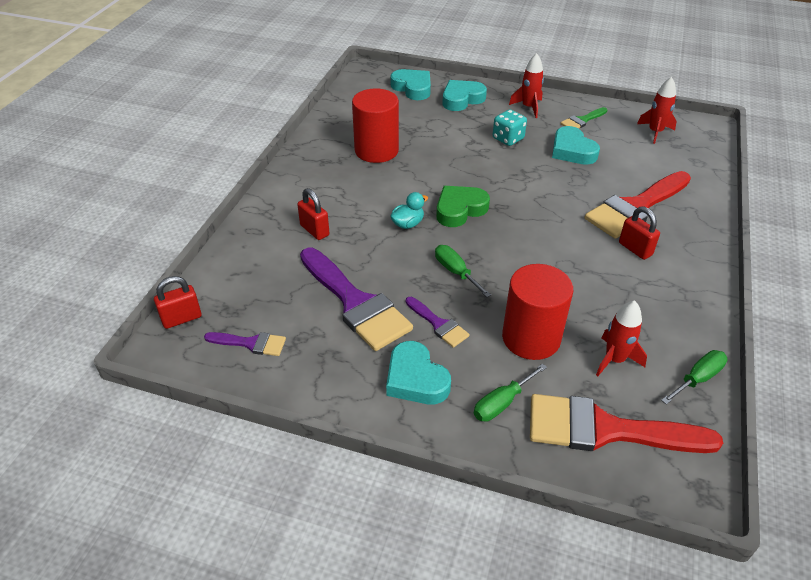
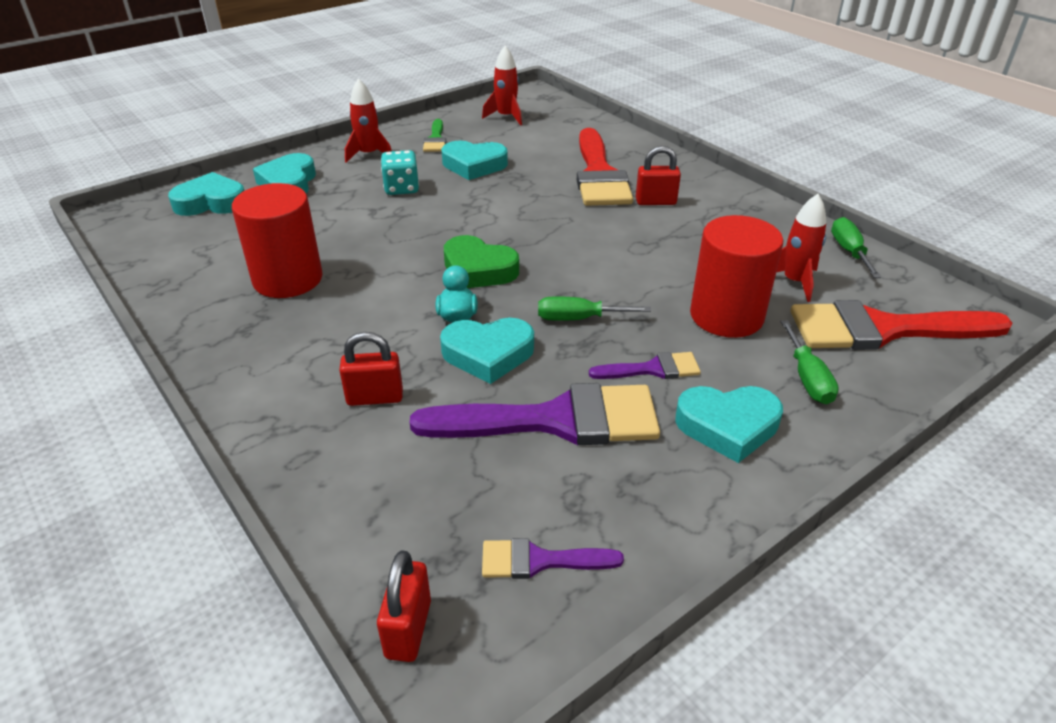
camera: 55 degrees left, 5 degrees down
(251, 343) = (540, 560): purple brush -> purple brush turned 135 degrees counterclockwise
(386, 252) = (488, 354): none -> turquoise heart
(460, 210) = (478, 270): green heart -> green heart turned 60 degrees counterclockwise
(606, 429) = (883, 329): red brush -> red brush turned 45 degrees clockwise

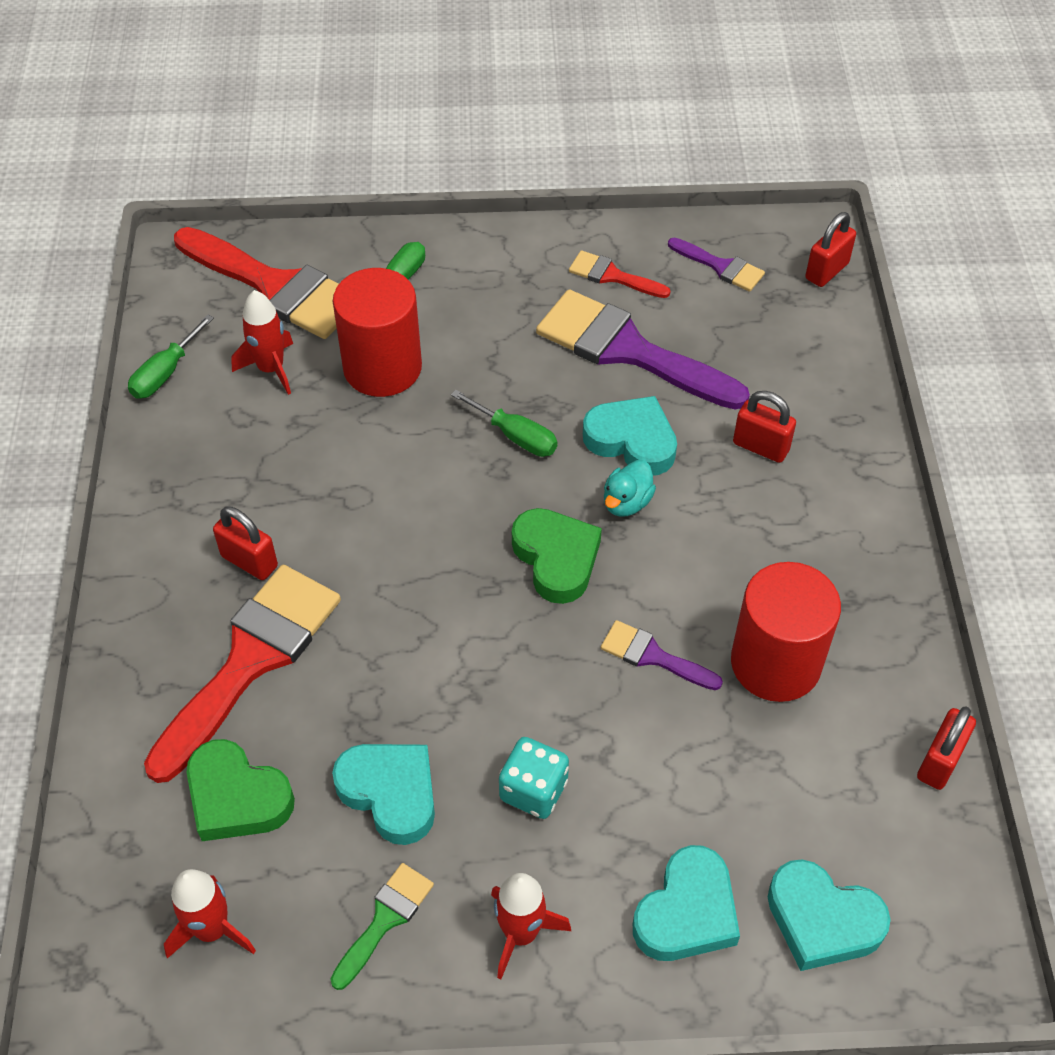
camera: 145 degrees left, 15 degrees up
(151, 277) = (939, 761): none -> red padlock
(543, 142) = (237, 797): none -> green heart
(640, 485) = (612, 276): none -> red brush
(652, 369) = (507, 352): purple brush -> purple brush (653, 656)
(728, 426) = (505, 281): turquoise heart -> none

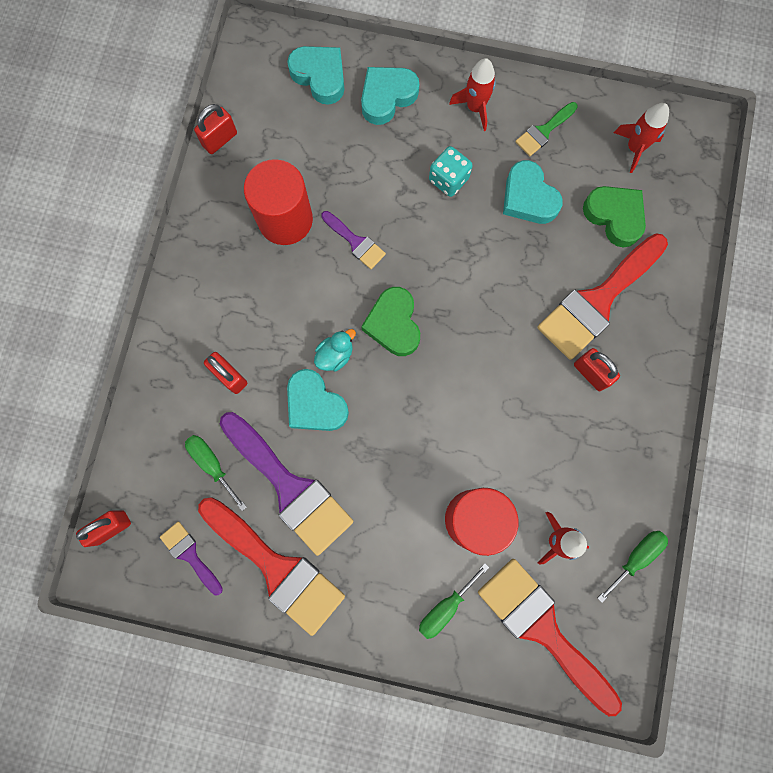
camera: 165 degrees left, 25 degrees up
(516, 436) = (393, 429): green screwdriver -> green screwdriver (212, 464)
(612, 276) = (277, 568): red brush -> red brush, size x2.07

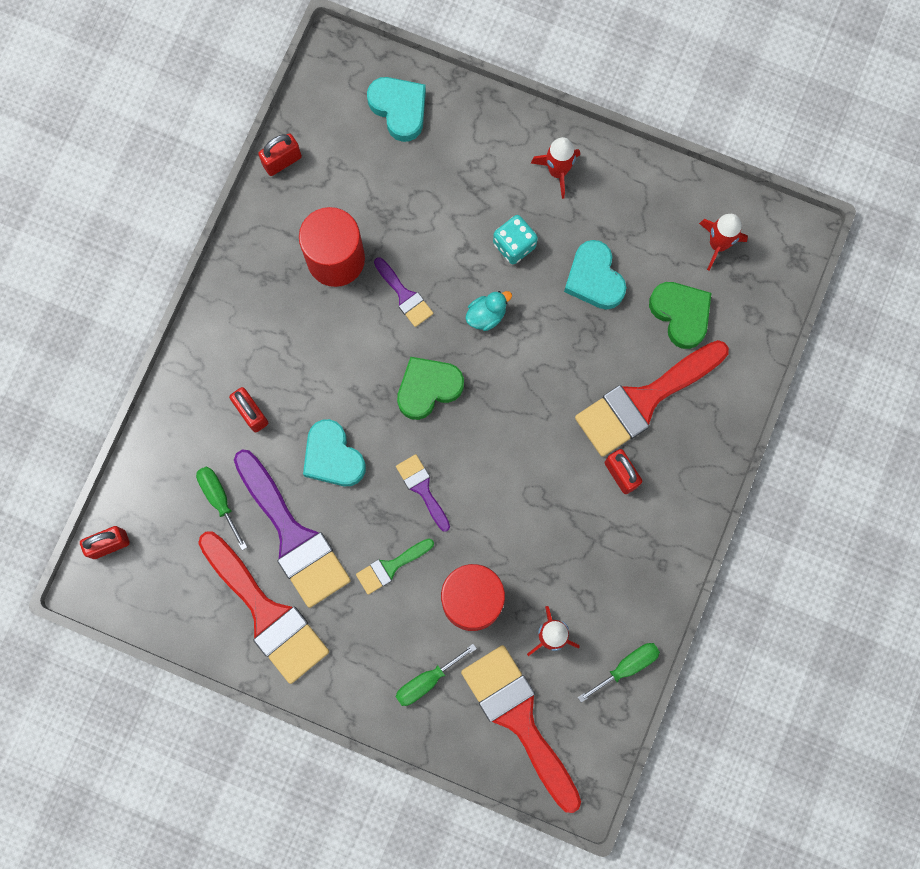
camera: 10 degrees right, 0 degrees up
(190, 555) = (183, 585): purple brush -> purple brush (422, 489)
(335, 355) = (362, 410): turquoise duck -> turquoise duck (486, 315)
(387, 97) = (466, 144): turquoise heart -> none
(393, 324) = (428, 388): green heart -> green heart turned 60 degrees clockwise
(544, 131) = (625, 209): green brush -> green brush (391, 566)

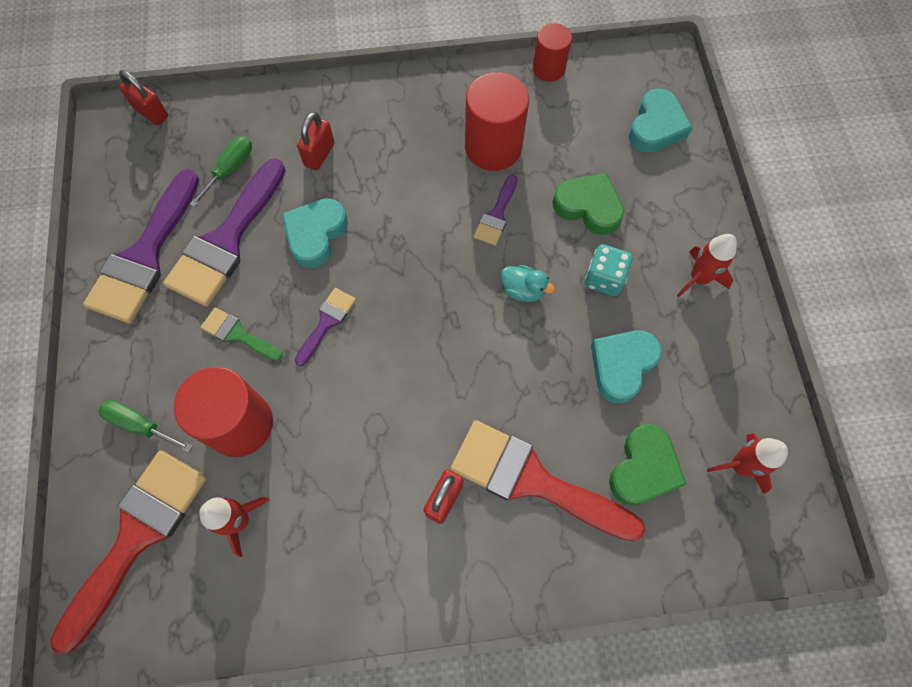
camera: 60 degrees right, 10 degrees down
(266, 613) = (145, 255): red brush -> purple brush
(282, 161) = (548, 68): red padlock -> red cylinder
(428, 388) = (424, 277): green heart -> green heart (588, 207)
(627, 666) = (242, 621): green screwdriver -> none

